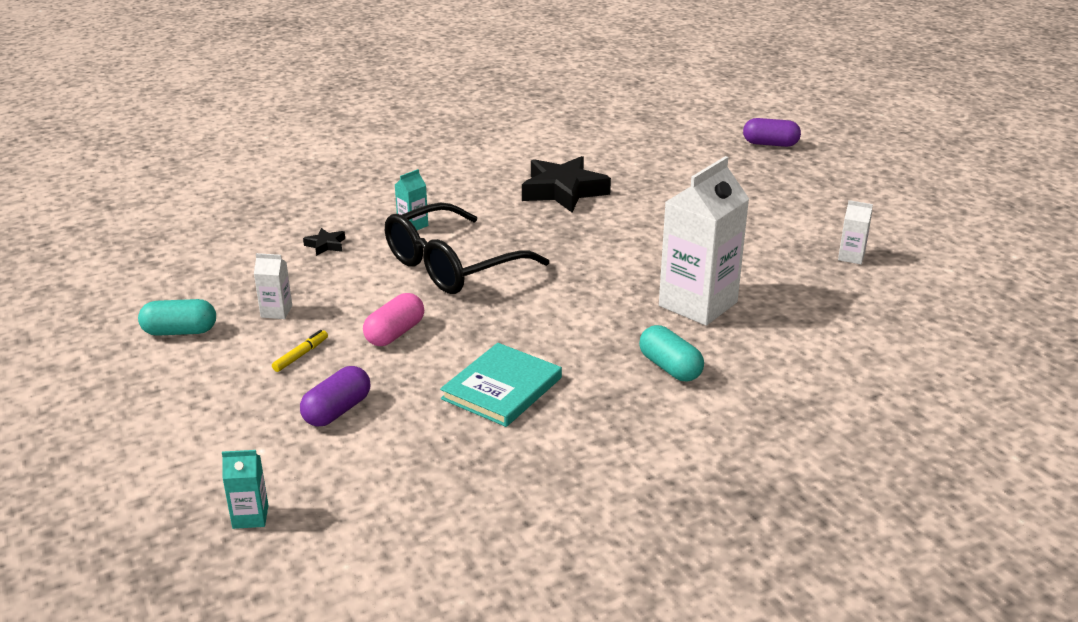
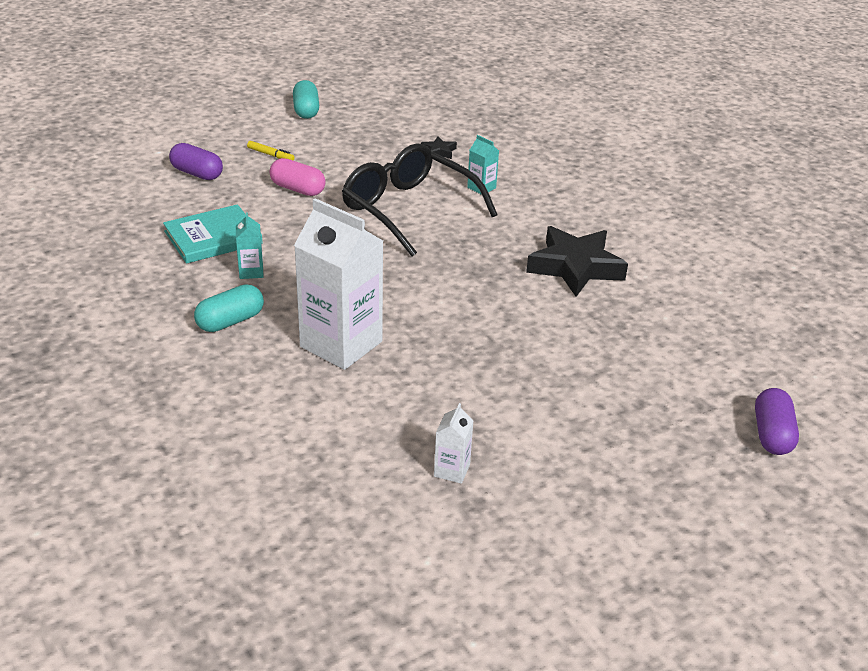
camera: 85 degrees right, 5 degrees up
(250, 517) = (90, 154): turquoise carton -> turquoise carton (251, 272)
(276, 311) = (332, 141): white carton -> none
(502, 388) = (213, 237): turquoise book -> turquoise book turned 60 degrees counterclockwise

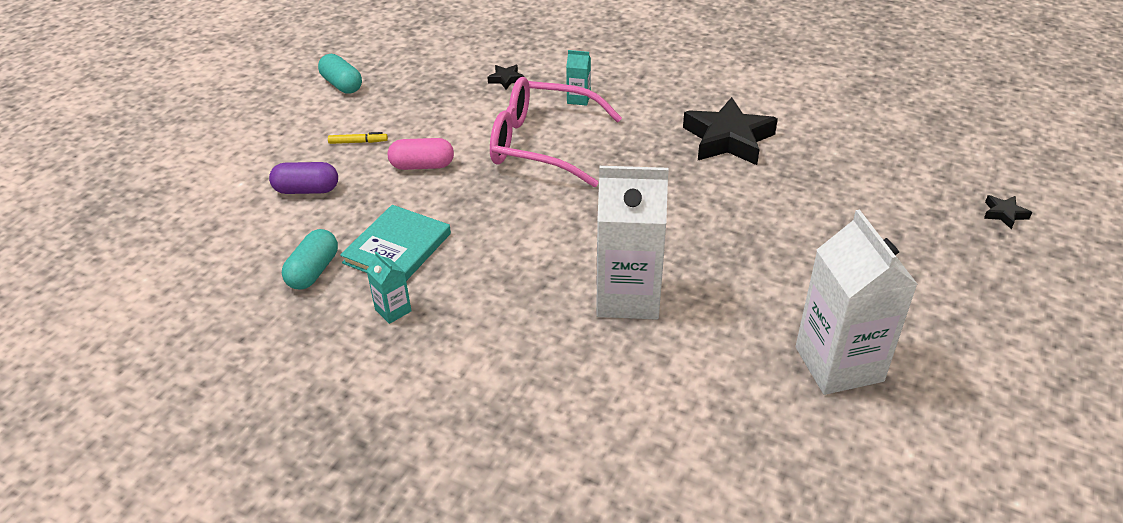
camera: 30 degrees left, 5 degrees up
(230, 321) = (508, 323): turquoise capsule -> turquoise capsule (313, 271)
(251, 272) = (472, 266): turquoise carton -> turquoise carton (393, 310)
(408, 209) = (541, 144): black glasses -> pink glasses
(452, 470) = (839, 364): white carton -> white carton, size x2.31
(772, 434) = (1004, 214): purple capsule -> black star

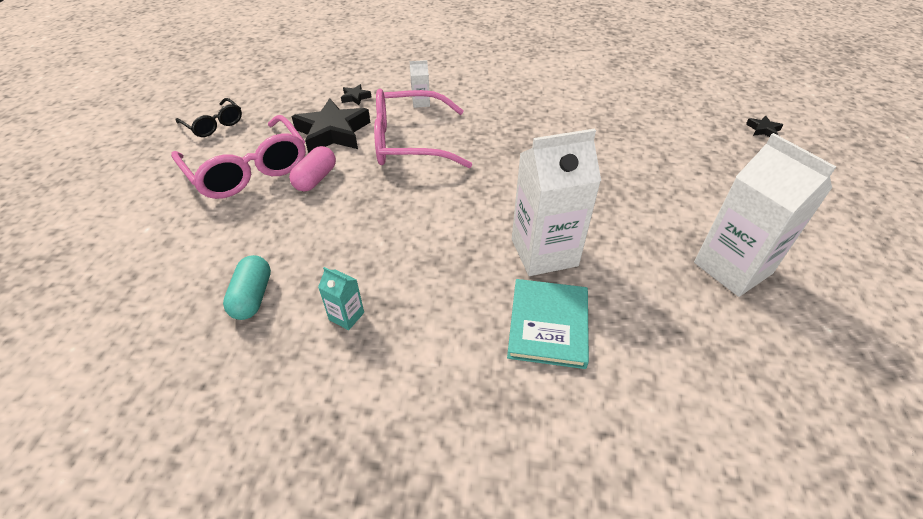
camera: 20 degrees left, 5 degrees up
(307, 190) = (216, 221): purple capsule -> none
(342, 85) = (214, 124): turquoise capsule -> black glasses
(358, 142) = (248, 170): yellow marker -> pink glasses
(397, 248) = (325, 256): turquoise book -> turquoise book (548, 325)
(422, 166) = (316, 179): pink capsule -> pink capsule turned 45 degrees counterclockwise
(578, 99) = (421, 102): turquoise carton -> white carton
(728, 139) = (549, 113): black star -> black star (333, 132)

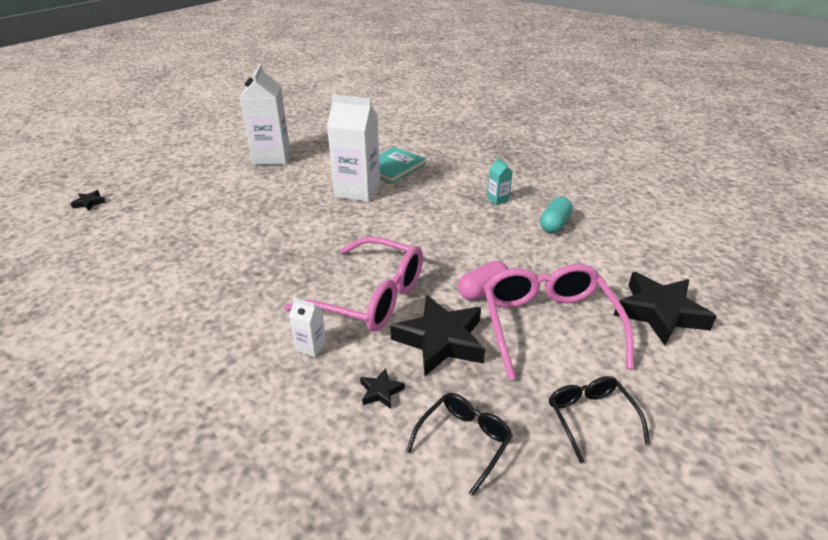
camera: 150 degrees left, 10 degrees down
(138, 214) = (659, 313): none -> black star
(293, 94) = (464, 441): none -> black glasses

